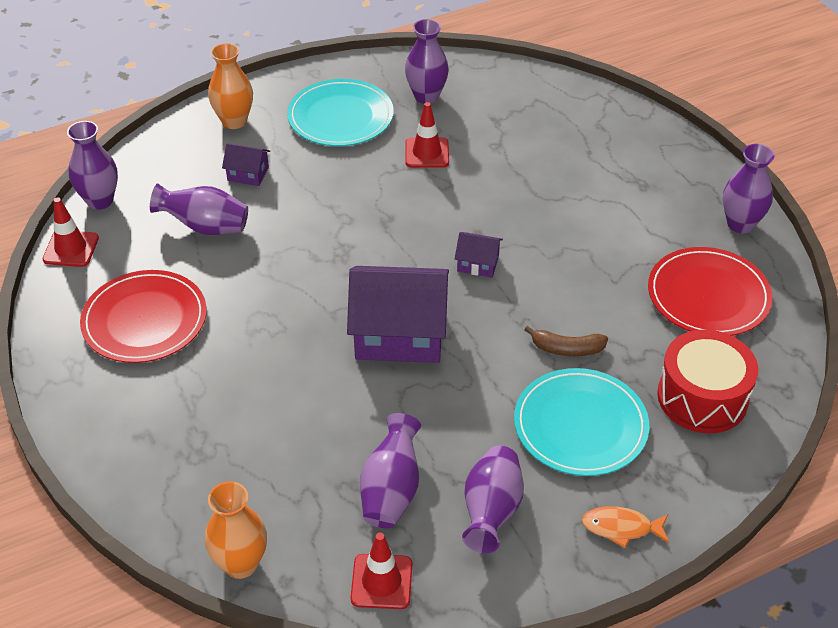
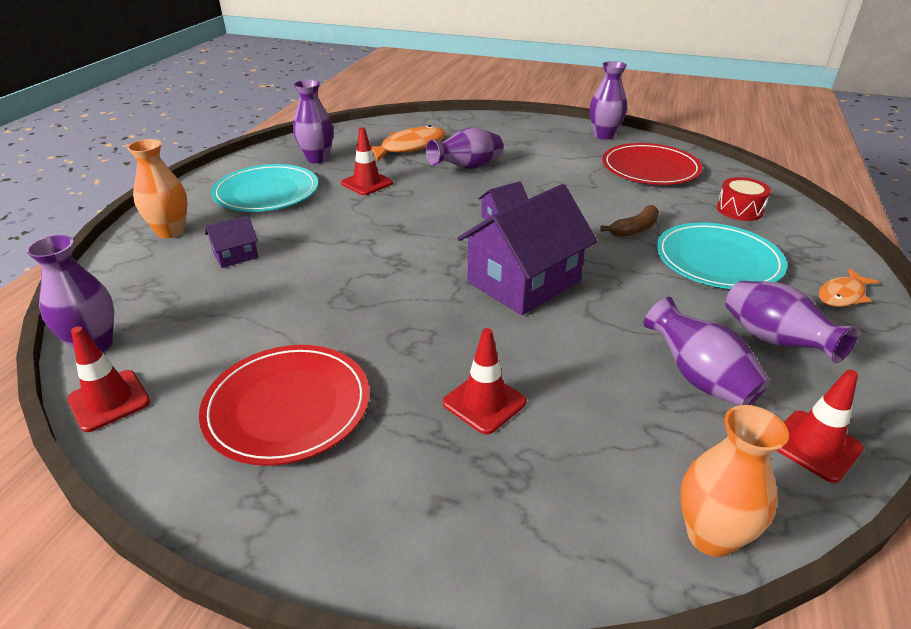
camera: 45 degrees left, 10 degrees down
(205, 227) = (246, 306): purple vase -> purple vase (467, 167)
(243, 400) = (484, 402): none -> red traffic cone
(522, 127) = (409, 147): none -> orange fish
(702, 397) = (739, 210): red drum -> red drum, size x0.60

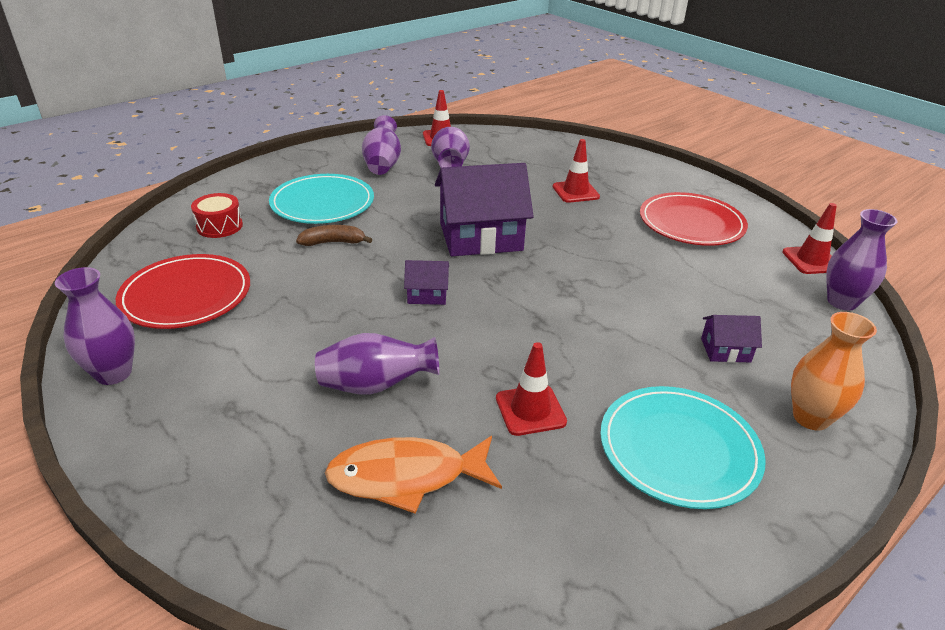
camera: 150 degrees left, 0 degrees up
(317, 158) = (575, 513): purple vase -> none
(710, 536) = (523, 137): orange vase -> none
(842, 295) = (297, 165): orange fish -> none

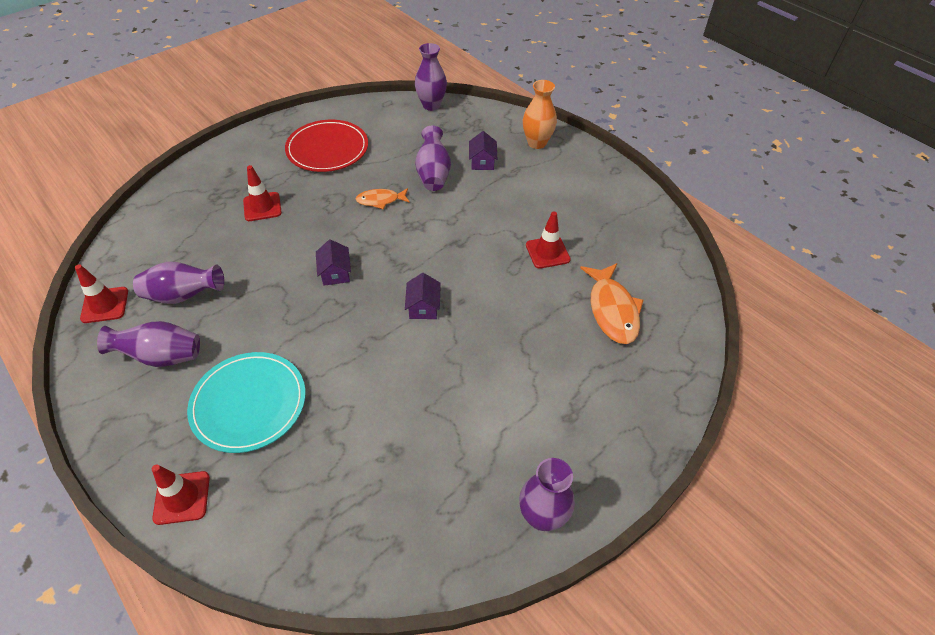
camera: 90 degrees left, 15 degrees up
(186, 295) = (425, 492): red plate -> none
(219, 226) = (288, 498): red drum -> none
(333, 242) = (335, 382): brown banana -> none
(375, 386) = (535, 331): purple vase -> purple vase (433, 174)
(480, 237) = (335, 273): purple house -> purple house, size x0.46
(607, 262) = (380, 200): none -> orange fish
(679, 449) = (568, 195): turquoise plate -> none
(811, 260) = (384, 105): red traffic cone -> red traffic cone (182, 497)

